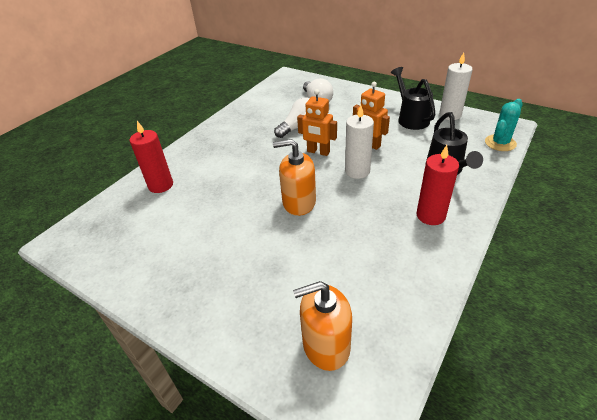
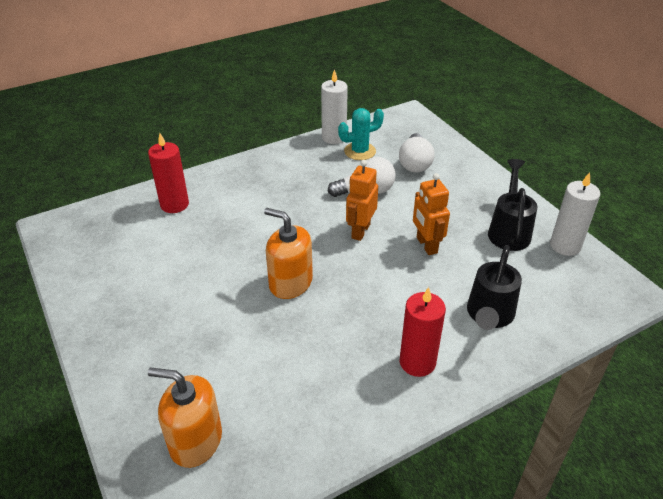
camera: 25 degrees right, 0 degrees up
(318, 152) = (360, 231): orange robot -> orange robot turned 60 degrees clockwise
(357, 171) = (383, 273): white candle -> white candle (334, 137)
(500, 143) = (594, 311): turquoise cactus -> turquoise cactus (360, 151)

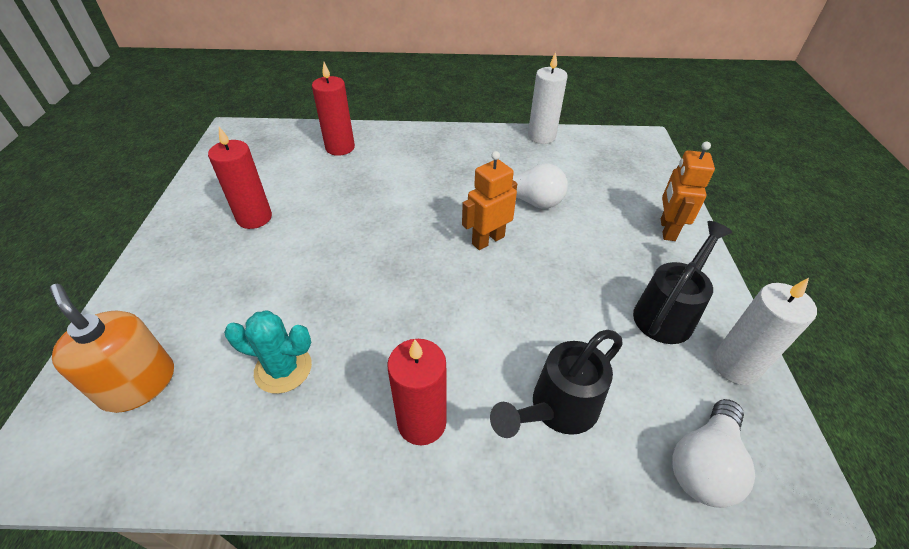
camera: 30 degrees right, 5 degrees up
(158, 289) = (254, 218): none -> red candle
(290, 283) = (371, 263): orange soap dispenser -> none
(360, 151) = (557, 158): turquoise cactus -> turquoise cactus (283, 369)
(415, 163) = (609, 191): white light bulb -> white light bulb (704, 464)
(426, 245) = (548, 286): orange robot -> orange robot (667, 229)

